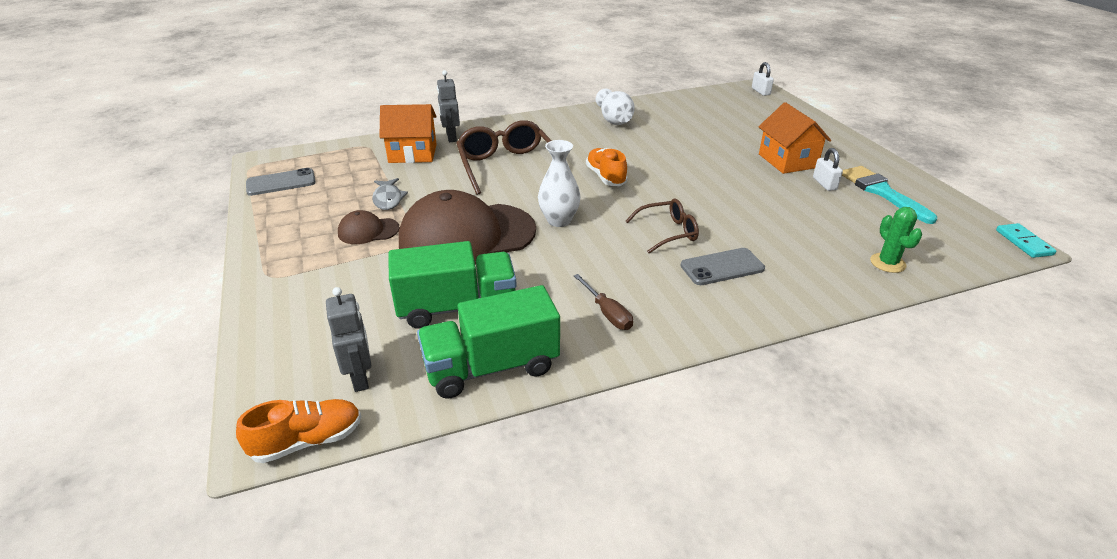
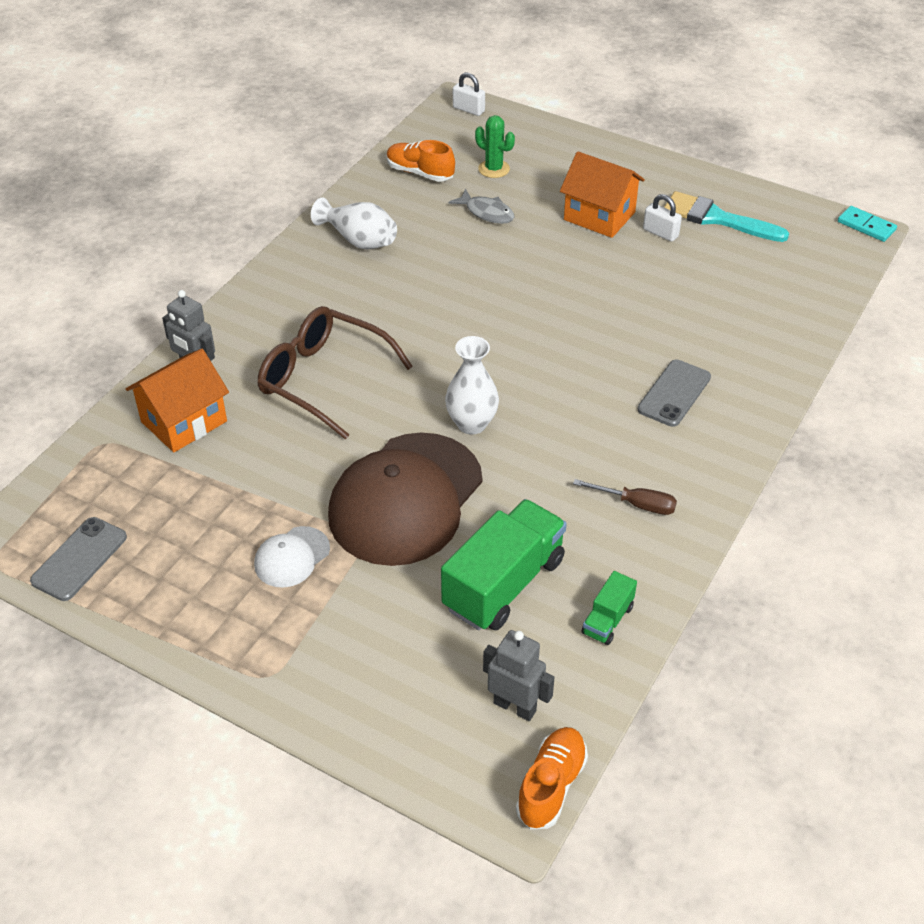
camera: 40 degrees left, 10 degrees up
(368, 231) = (292, 557): brown cap -> white cap
(388, 199) = (251, 503): grey fish -> grey fish (486, 212)
(491, 367) = (607, 620): green truck -> green truck, size x0.48
(606, 177) = (449, 336): orange shoe -> orange shoe (420, 173)
(668, 232) = (588, 378): brown glasses -> none
(887, 263) = (792, 310): green cactus -> green cactus (494, 169)

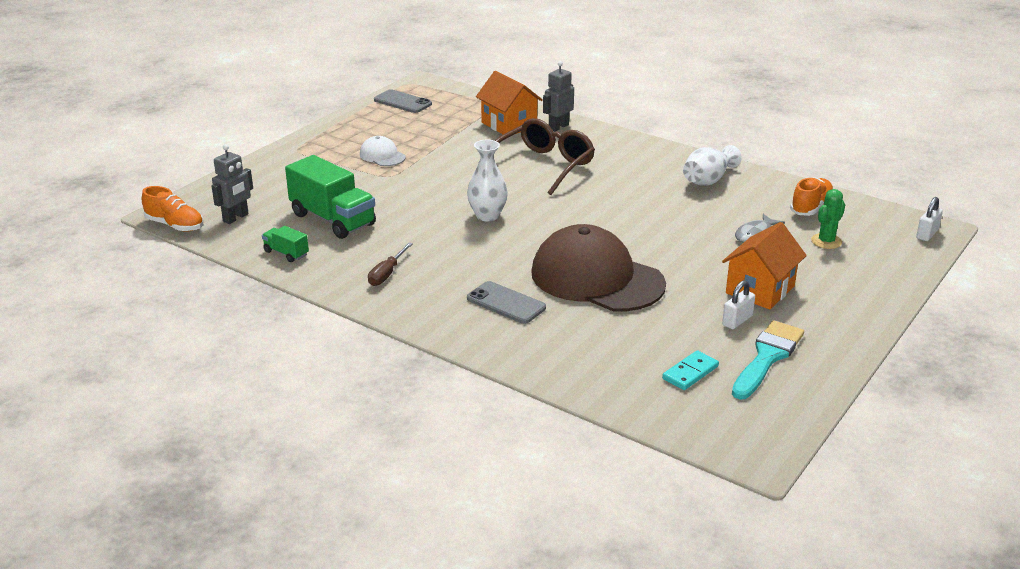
camera: 95 degrees right, 15 degrees down
(406, 499) = (419, 190): brown cap -> brown cap (596, 278)
(866, 226) = (770, 461): turquoise domino -> turquoise domino (690, 373)

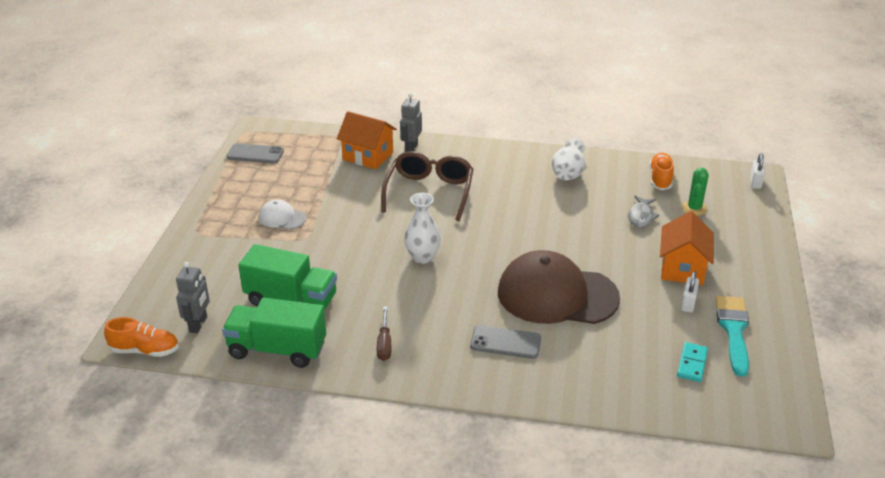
camera: 25 degrees left, 5 degrees up
(286, 253) = (277, 349): green truck -> green truck, size x2.09

